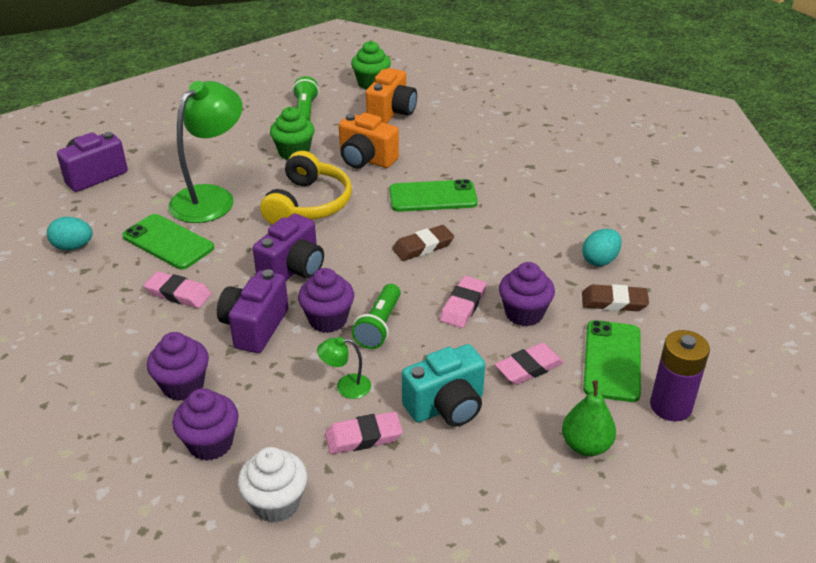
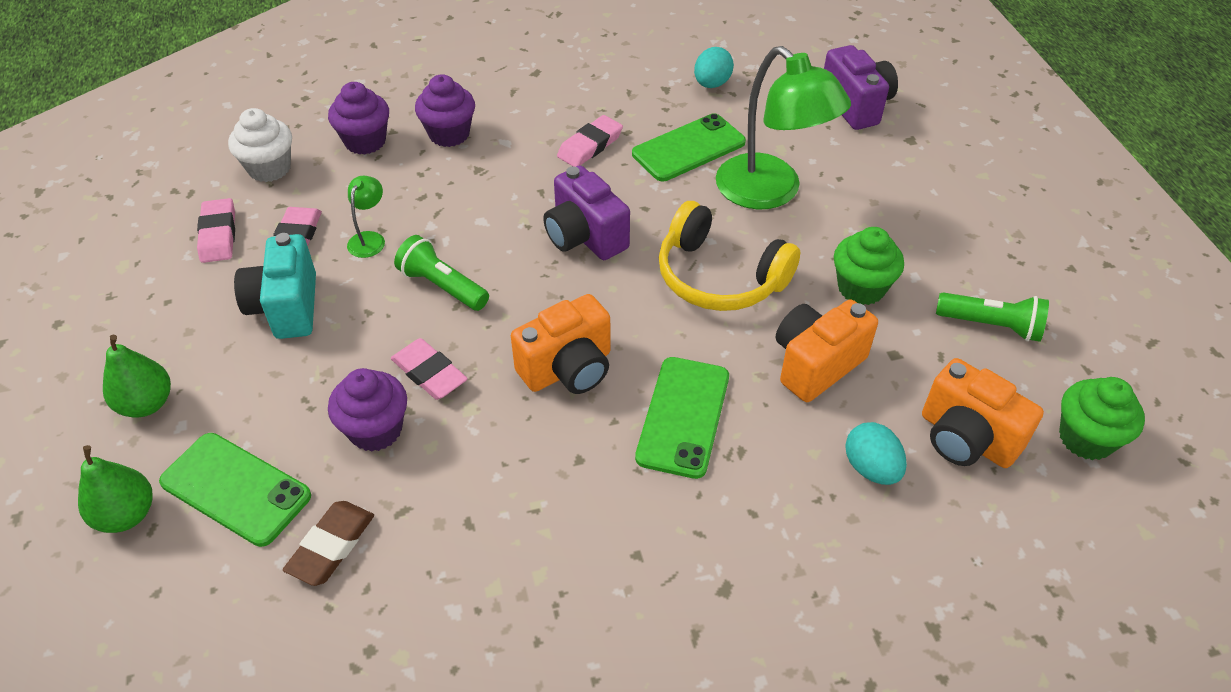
camera: 110 degrees right, 10 degrees up
(254, 327) = (502, 191): purple camera -> none
(328, 320) = (479, 247): purple cupcake -> none
(423, 246) = (568, 369): brown eraser -> orange camera
(529, 367) = (286, 398): pink eraser -> pink eraser (218, 234)
(600, 260) = (426, 573): turquoise egg -> turquoise egg (871, 468)
(670, 406) = (127, 515): purple battery -> green pear

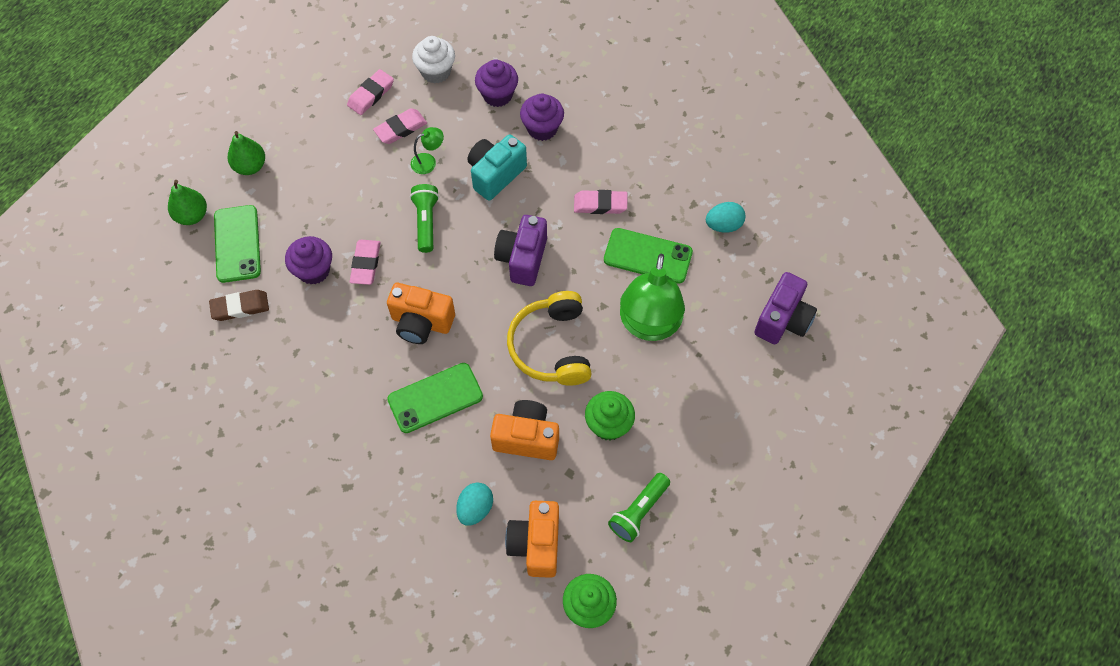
camera: 50 degrees right, 15 degrees up
(286, 307) = (352, 167): turquoise camera -> turquoise camera (495, 174)
(991, 325) = (639, 511): green flashlight -> green flashlight turned 60 degrees clockwise

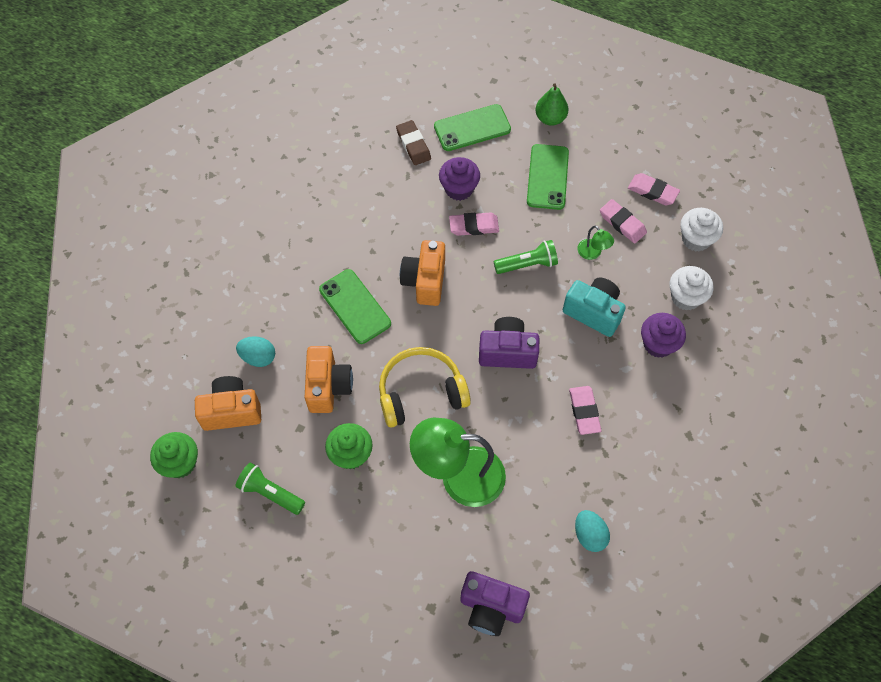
camera: 80 degrees right, 0 degrees up
(192, 215) = (491, 90): green pear -> none
(497, 95) = (685, 297): purple cupcake -> white cupcake
(648, 256) = (536, 464): green phone -> green phone (547, 177)

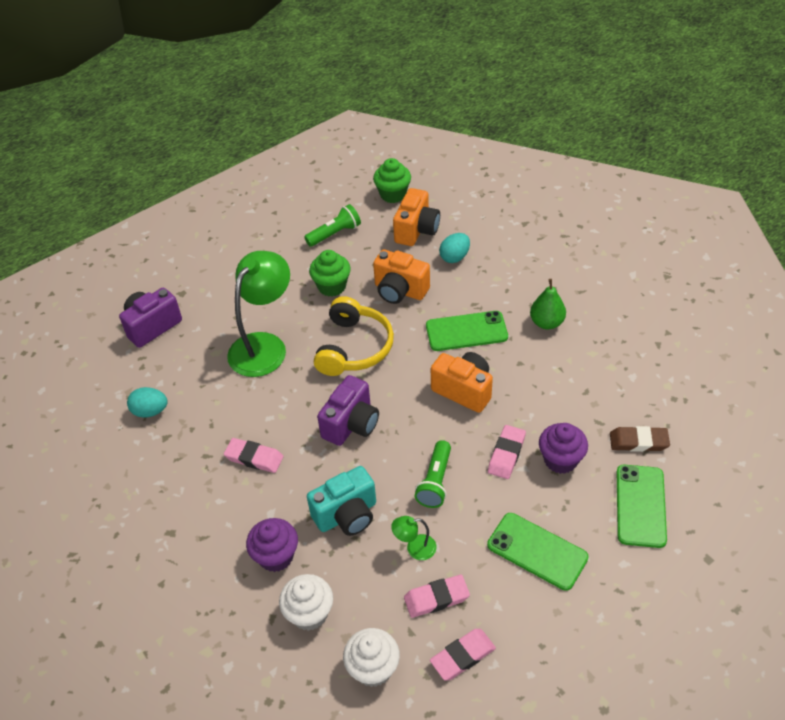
camera: 120 degrees right, 15 degrees down
(550, 118) = (623, 595): green pear -> green pear (546, 323)

